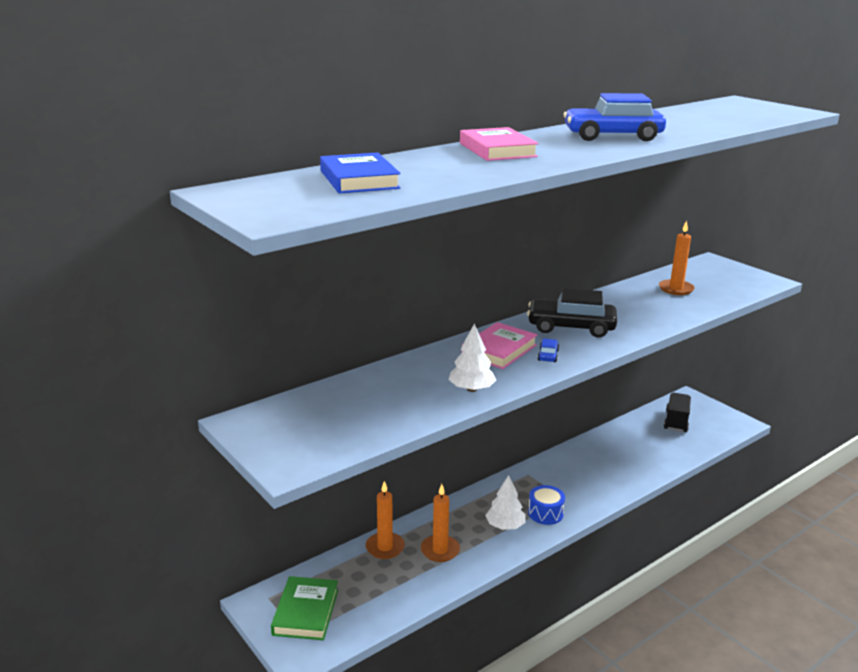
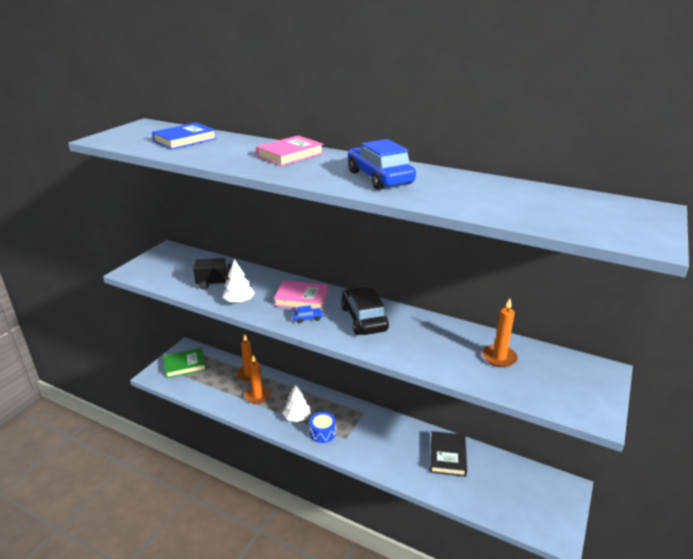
camera: 65 degrees right, 5 degrees up
(624, 443) = (447, 456): none -> black book
(676, 422) = (514, 485): black truck -> black truck (219, 283)

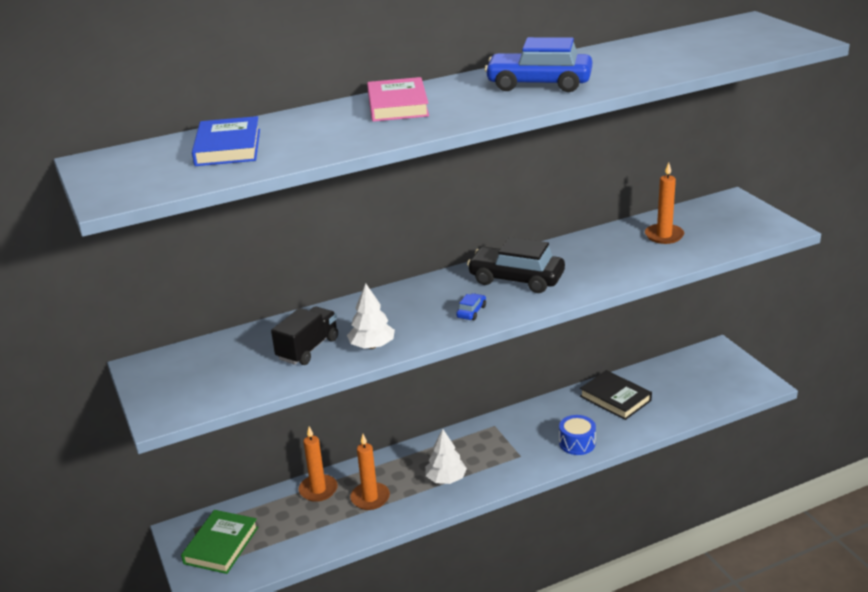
camera: 50 degrees left, 0 degrees up
(301, 299) = (425, 303): pink book -> none
(322, 433) = (493, 469): blue drum -> blue drum (577, 443)

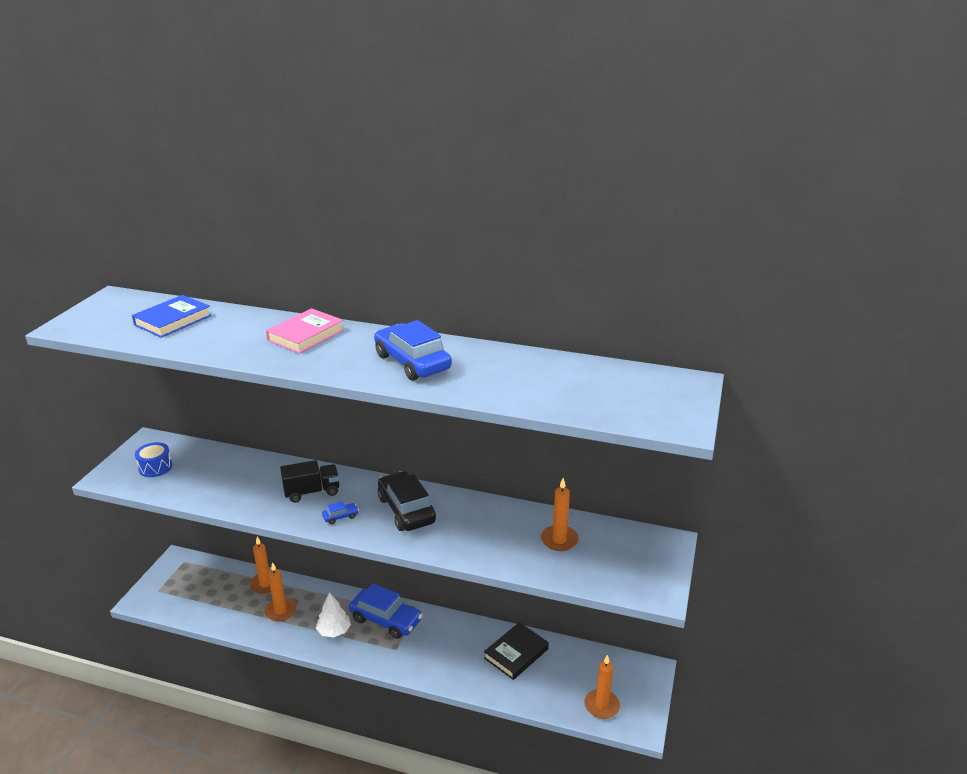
camera: 40 degrees right, 0 degrees up
(221, 545) = (179, 582): green book -> none
(308, 349) = (225, 482): black truck -> black truck (312, 492)
(372, 346) = (254, 503): white tree -> none
(477, 443) = (386, 620): none -> blue car
(577, 443) = (441, 668): blue drum -> blue drum (155, 467)
(615, 398) = (516, 653): black book -> black book turned 45 degrees clockwise
(722, 390) = (601, 706): none -> orange candle

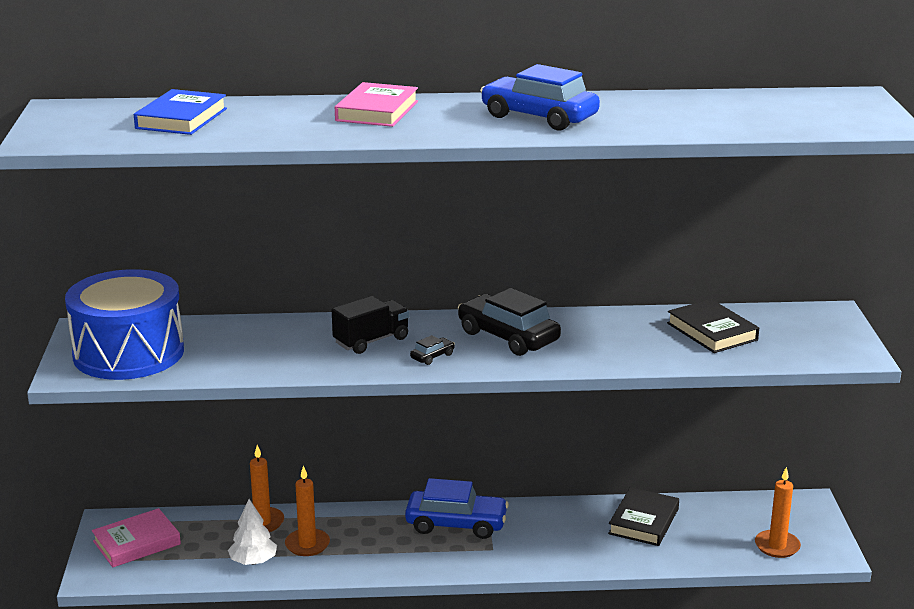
camera: 20 degrees left, 5 degrees down
(155, 467) = (128, 353): blue drum -> blue drum, size x2.37
(181, 580) = (136, 543): none -> pink book
(334, 631) = (397, 549): white tree -> white tree (253, 561)
(340, 516) = (432, 356): blue car -> black car
(559, 540) = (712, 331): orange candle -> black book

